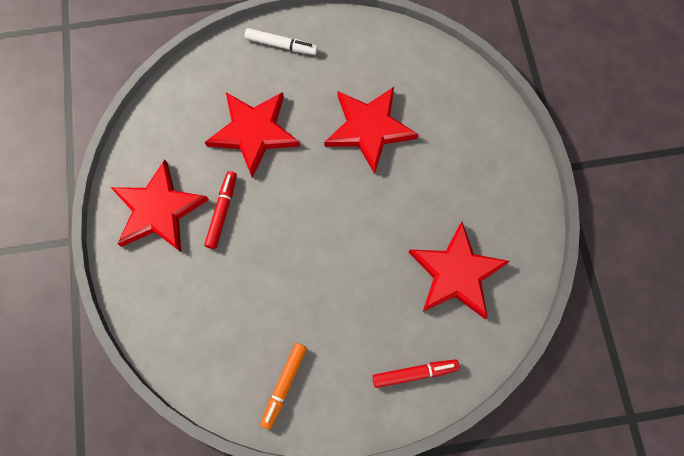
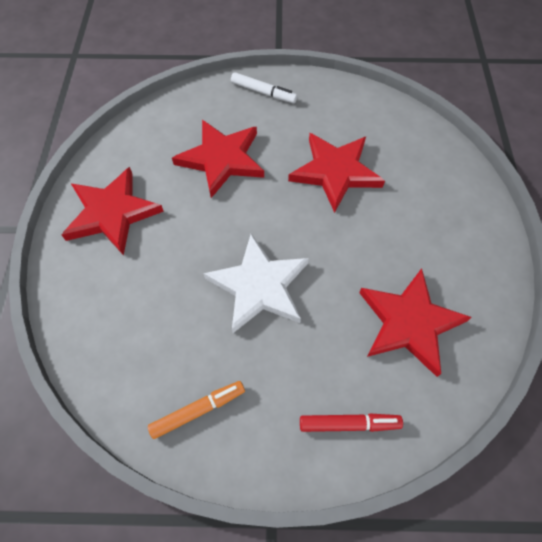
camera: 10 degrees right, 10 degrees down
(222, 212) = (174, 224): red marker -> none
(284, 385) = (198, 410): orange marker -> orange marker turned 150 degrees counterclockwise
(316, 261) = (259, 286): none -> white star

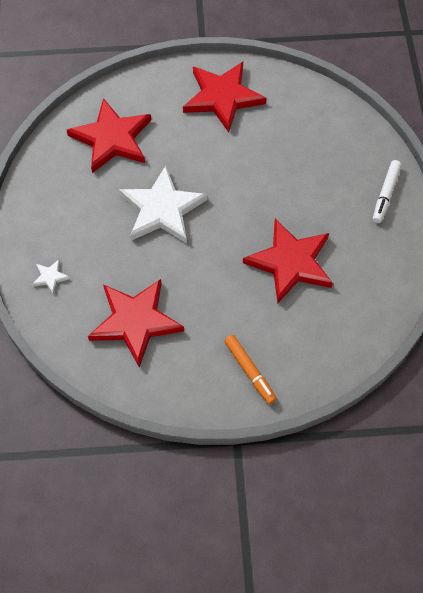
camera: 85 degrees right, 0 degrees up
(198, 410) = (59, 180): orange marker -> orange marker (249, 371)
(221, 159) = (292, 168): red star -> red star (112, 138)
(349, 424) = (50, 277): red marker -> white star

